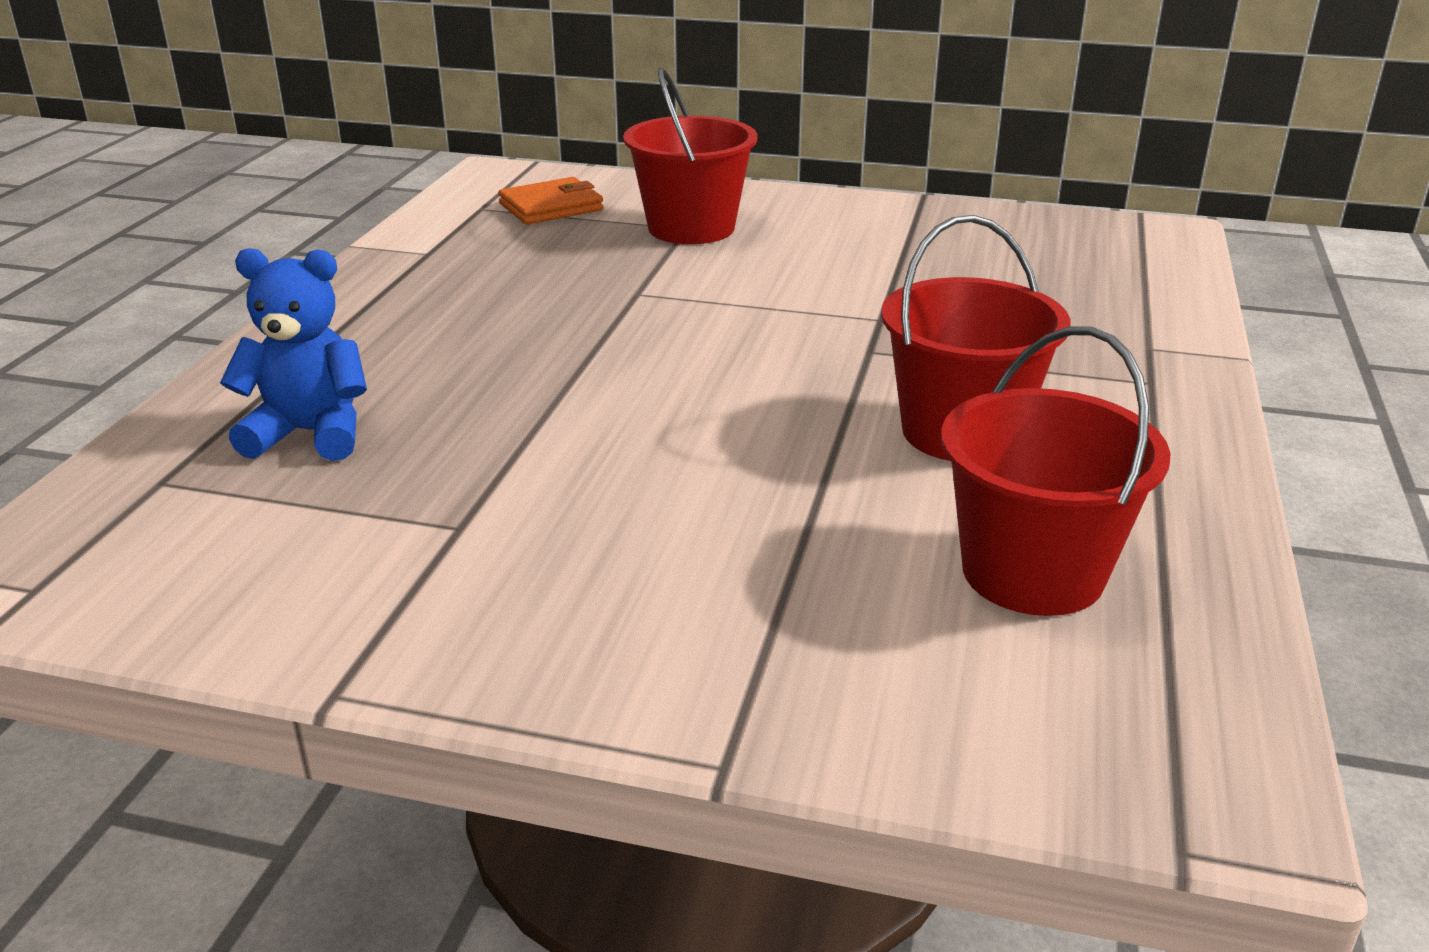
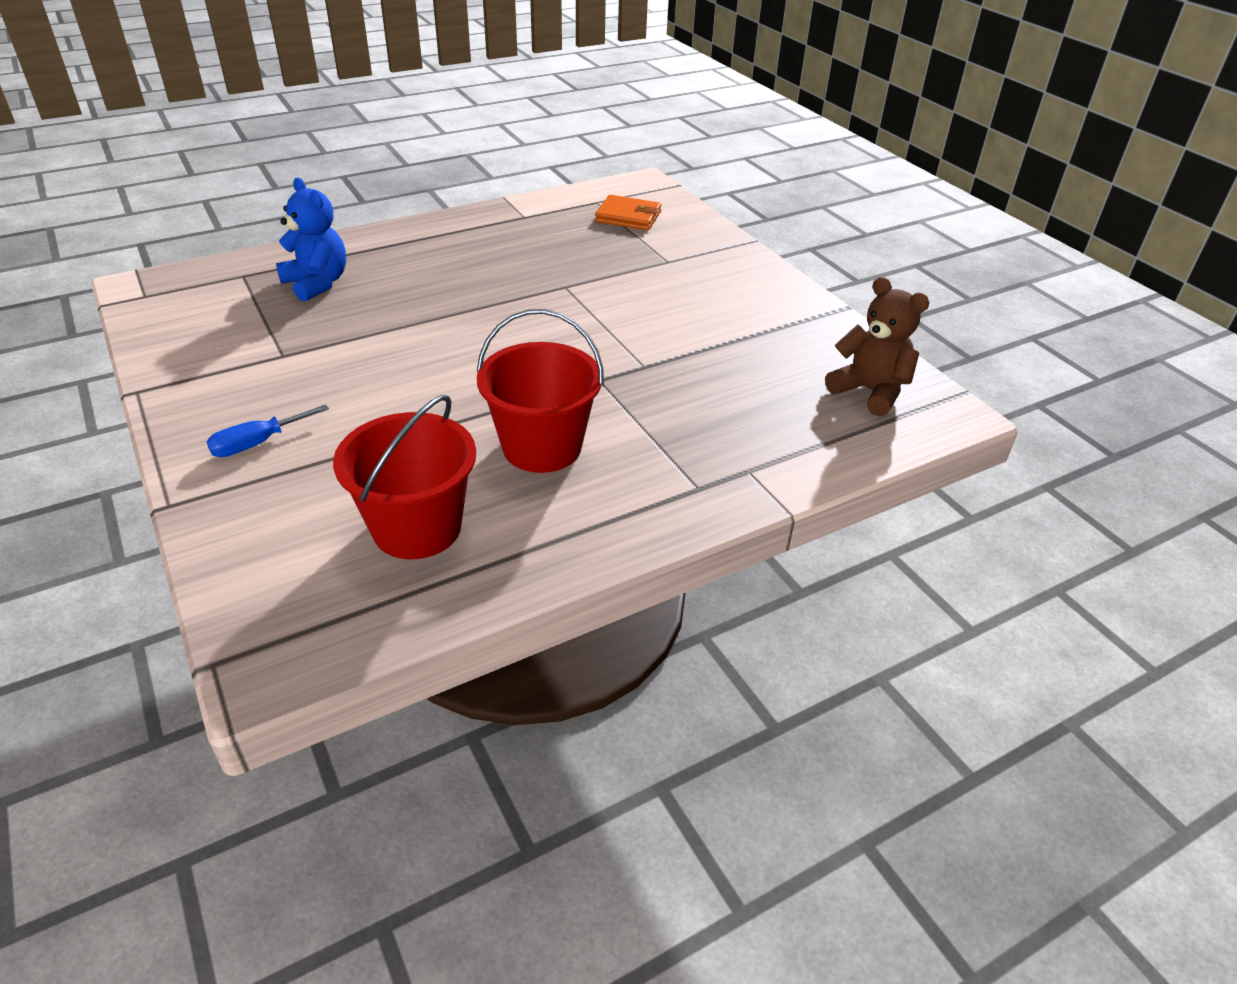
camera: 45 degrees right, 10 degrees up
(666, 627) = (257, 443): none -> blue screwdriver
(691, 228) = (669, 263): red bucket -> none
(1085, 245) = (870, 391): none -> brown teddy bear

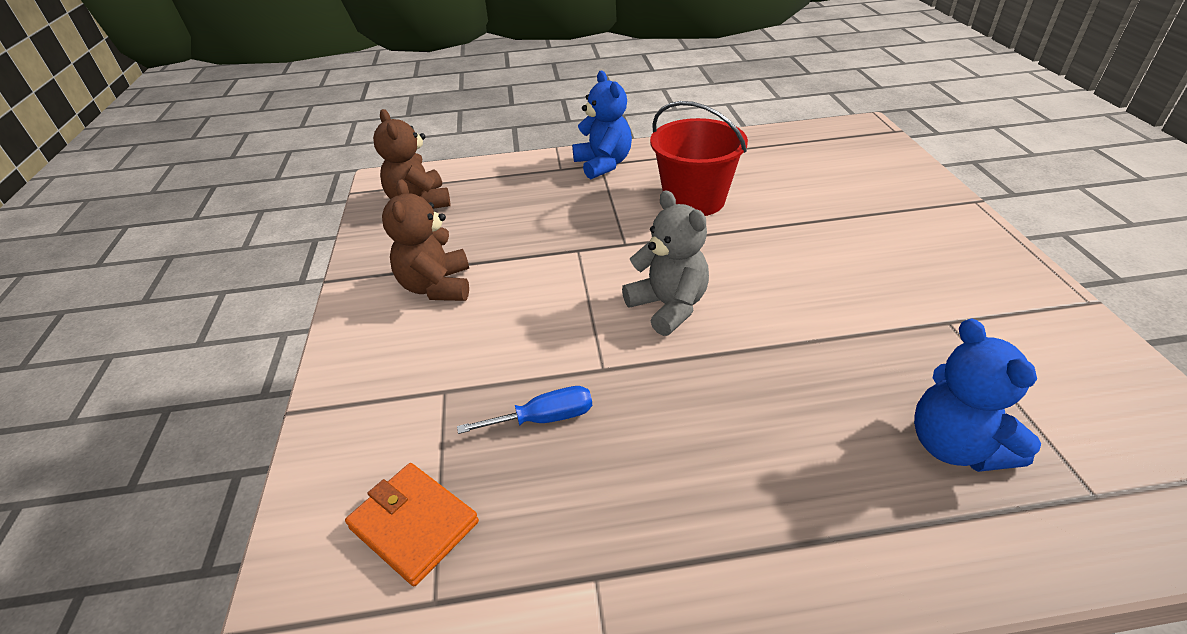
camera: 155 degrees left, 0 degrees up
(257, 443) = (928, 233): blue screwdriver -> blue screwdriver (544, 418)
(417, 528) = (789, 167): red bucket -> none
(531, 331) = (668, 307): none -> grey teddy bear
(693, 488) = (603, 164): none -> blue teddy bear
(746, 316) = (437, 287): none -> brown teddy bear

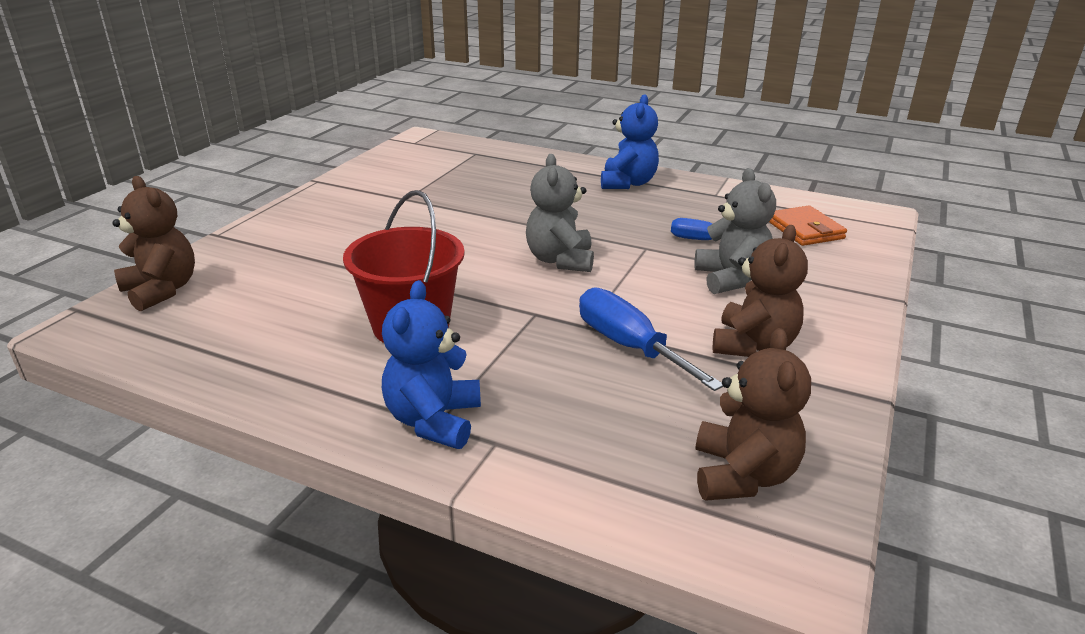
camera: 150 degrees left, 10 degrees down
(484, 360) = (731, 279): none -> grey teddy bear
(532, 247) = (629, 346): none -> blue screwdriver
(885, 155) = (162, 290): none -> brown teddy bear
(955, 446) = (501, 174): blue teddy bear -> blue teddy bear (628, 183)

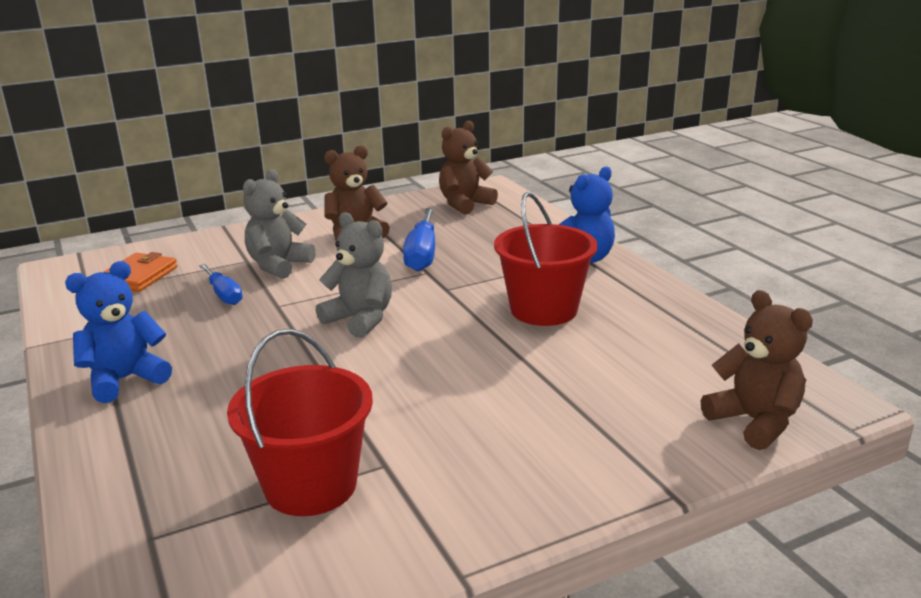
camera: 140 degrees left, 5 degrees down
(162, 290) = (755, 422): brown teddy bear -> brown teddy bear turned 150 degrees clockwise
(433, 182) = (311, 485): none -> red bucket
(560, 260) = (360, 319): grey teddy bear -> grey teddy bear turned 90 degrees counterclockwise

